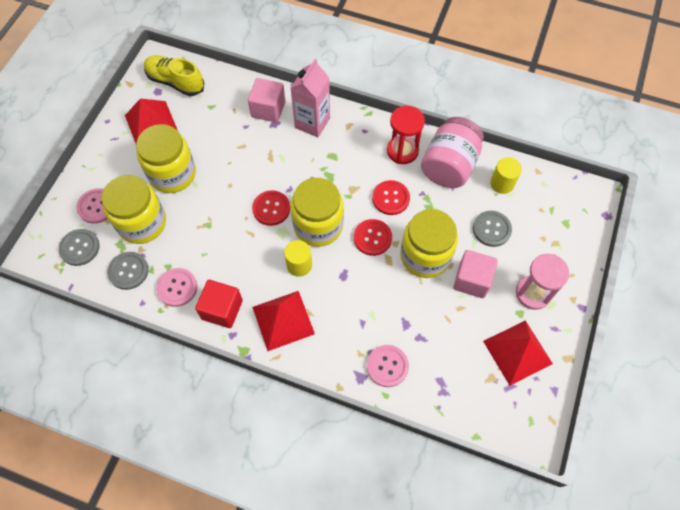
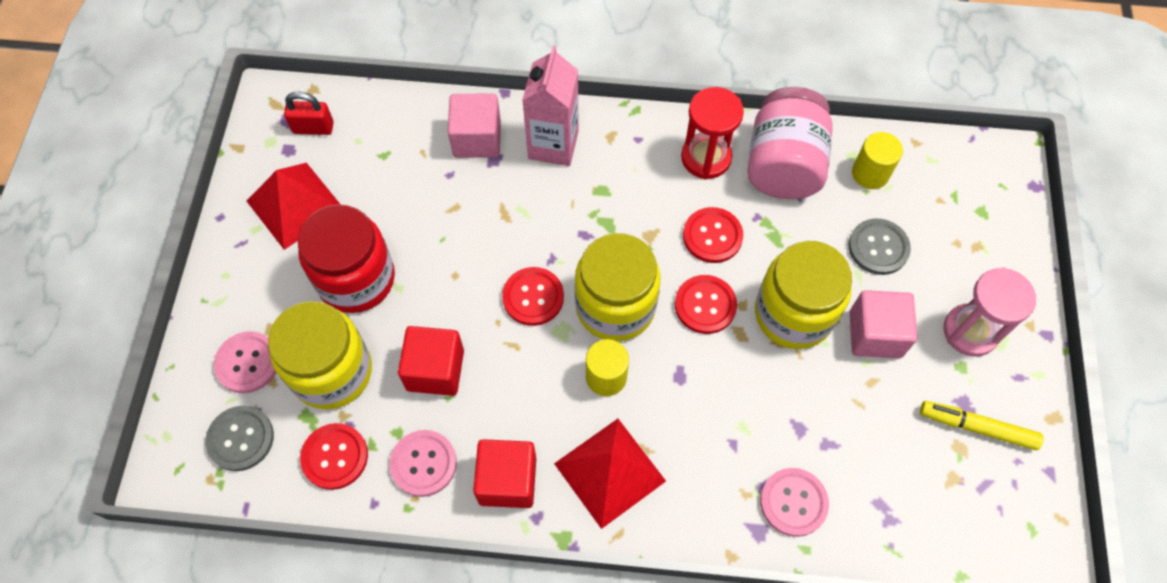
camera: 15 degrees left, 0 degrees up
(128, 271) = (335, 457): grey button -> red button
(172, 174) = (356, 279): yellow jar -> red jar
(175, 82) = (313, 128): yellow shoe -> red padlock
(201, 236) = (435, 370): none -> red cube
(517, 352) = (978, 428): red pyramid -> yellow marker

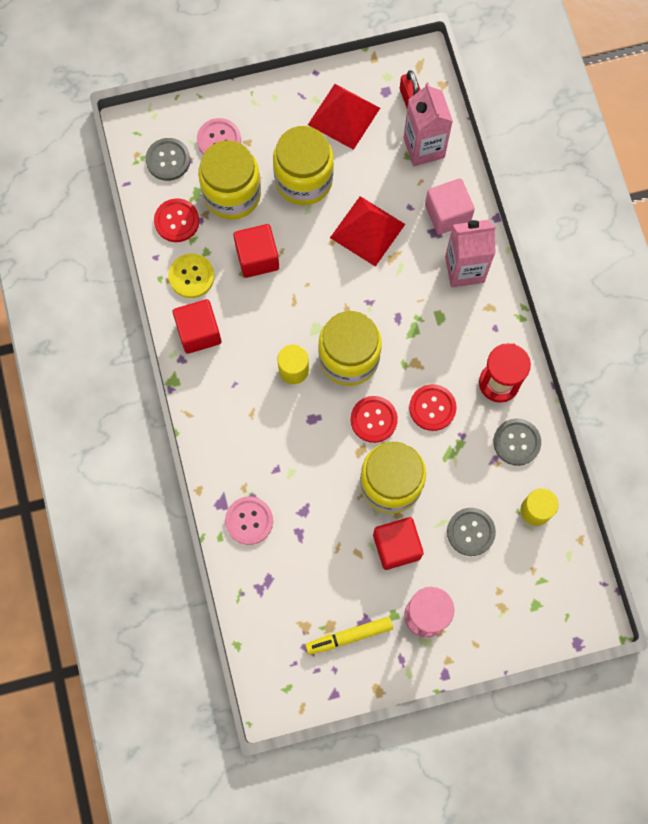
camera: 70 degrees right, 10 degrees up
(356, 279) = (303, 180): red jar -> yellow jar
(382, 134) = (424, 147): none -> pink carton
(423, 463) = (191, 276): pink button -> yellow button
(533, 297) = (334, 300): red button -> none
(610, 472) = (227, 395): red pyramid -> red pyramid (367, 231)
(783, 164) = (516, 442): pink jar -> grey button
(875, 334) = (396, 546): pink cube -> red cube
(978, 428) = (349, 636): yellow marker -> yellow marker turned 105 degrees counterclockwise

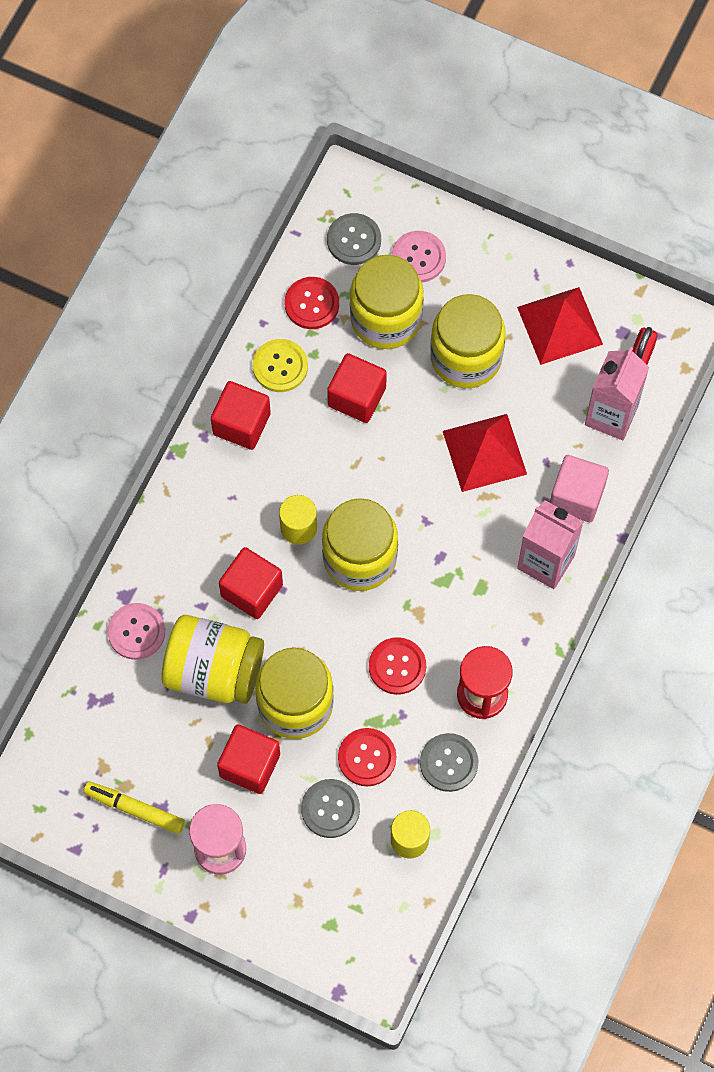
camera: 40 degrees right, 5 degrees down
(299, 434) = (251, 590): none -> red cube
(321, 505) = (214, 671): none -> yellow jar
(373, 419) = (332, 633): red button -> red button (367, 757)

